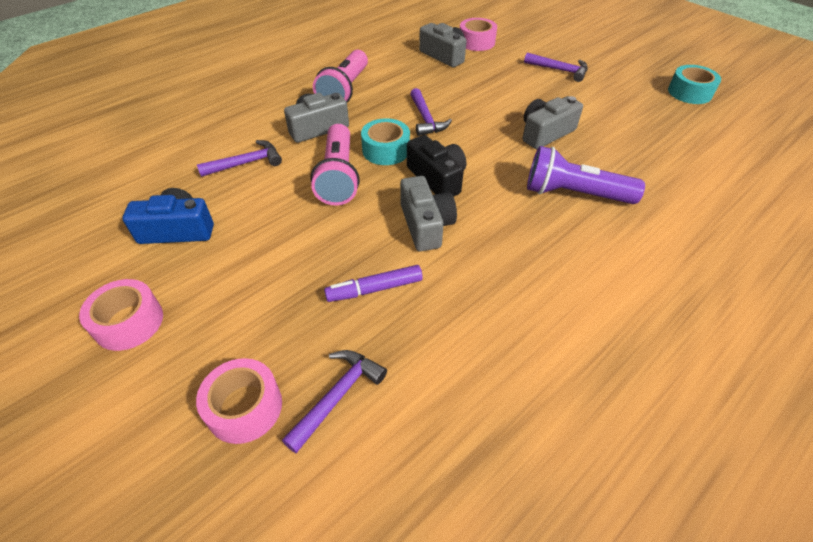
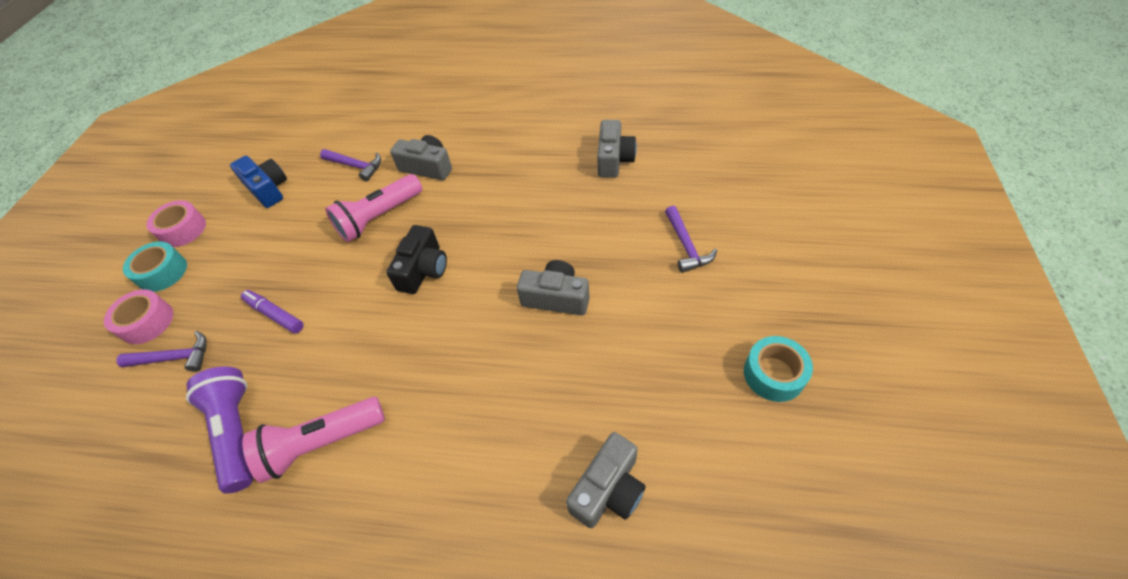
camera: 55 degrees right, 5 degrees up
(345, 90) = (492, 145): pink flashlight -> pink flashlight (321, 443)
(386, 150) = (434, 219): turquoise tape -> turquoise tape (162, 272)
(425, 119) = (499, 212): purple hammer -> none
(426, 225) = (361, 298): grey camera -> grey camera (608, 489)
(476, 42) = (666, 162): pink tape -> none
(574, 194) = (478, 367): purple flashlight -> purple flashlight (237, 432)

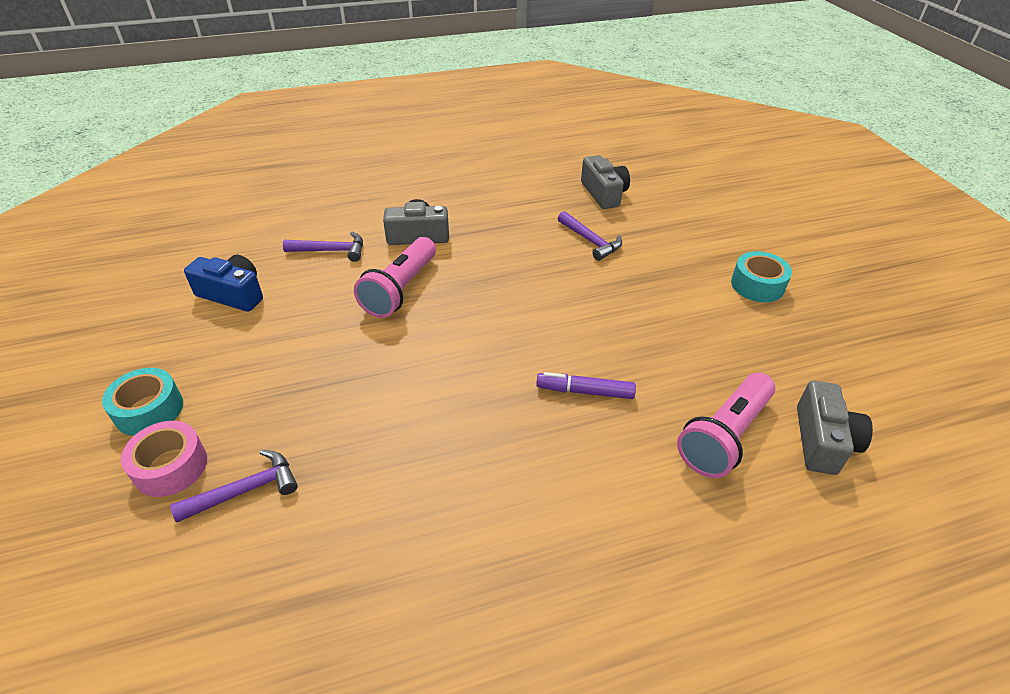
camera: 30 degrees left, 10 degrees down
(183, 230) = (142, 360): pink tape -> none
(237, 432) = (399, 533): purple flashlight -> none
(275, 314) = (349, 408): purple marker -> purple marker (585, 391)
(321, 443) = (513, 506): pink flashlight -> pink flashlight (724, 436)
(423, 270) = (492, 322): black camera -> none
(556, 297) = (646, 310): grey camera -> none
(686, 246) = (723, 244): purple hammer -> purple hammer (590, 241)
(773, 374) = (871, 316): turquoise tape -> turquoise tape (757, 285)

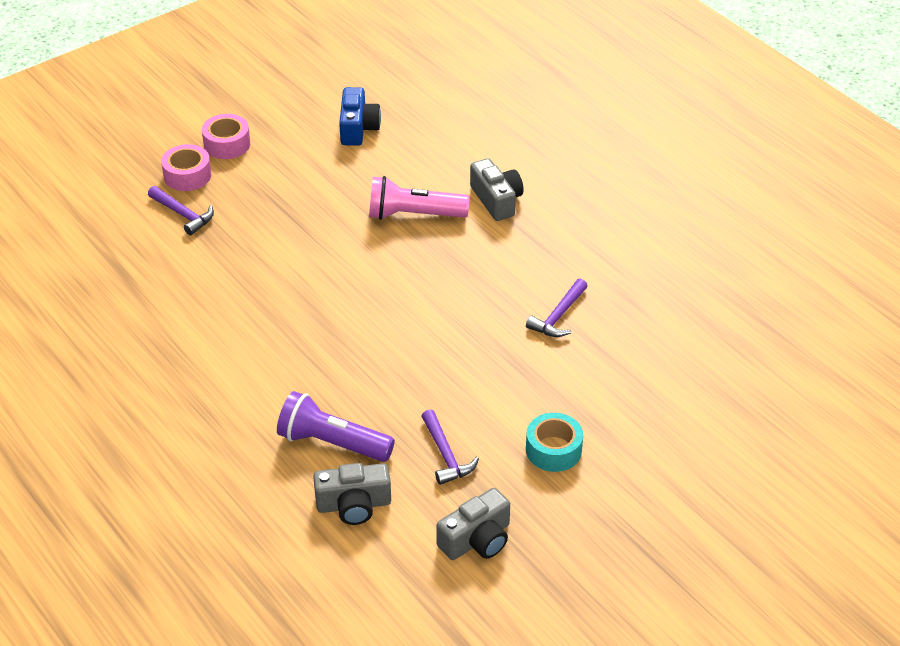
camera: 70 degrees right, 0 degrees up
(149, 410) = (227, 144): turquoise tape -> pink tape
(331, 251) = (442, 157): purple hammer -> purple hammer (445, 455)
(585, 391) = (344, 353): purple marker -> none
(604, 193) = (657, 309): grey camera -> grey camera (477, 539)
(724, 436) = (332, 443): pink flashlight -> purple flashlight

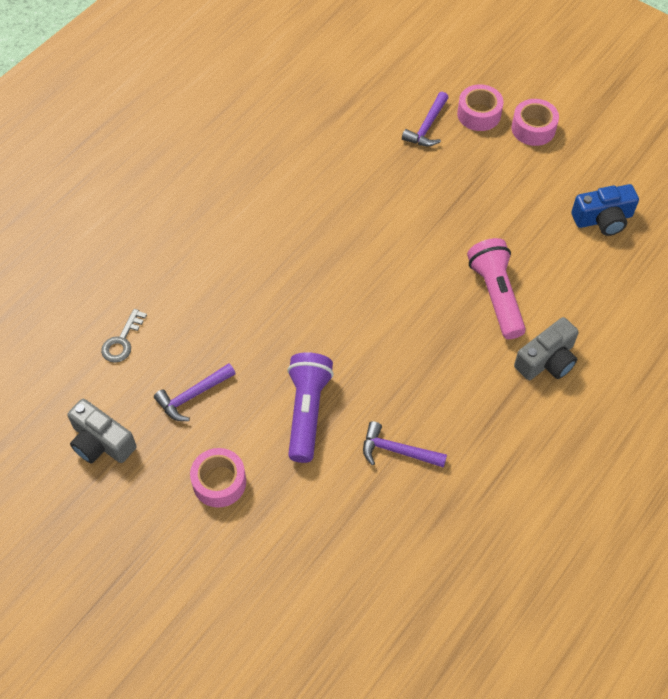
camera: 75 degrees right, 15 degrees up
(332, 443) = (187, 308): purple flashlight -> purple flashlight (307, 412)
(353, 505) = (122, 341): grey camera -> grey key
(553, 450) = (219, 482): turquoise tape -> pink tape

